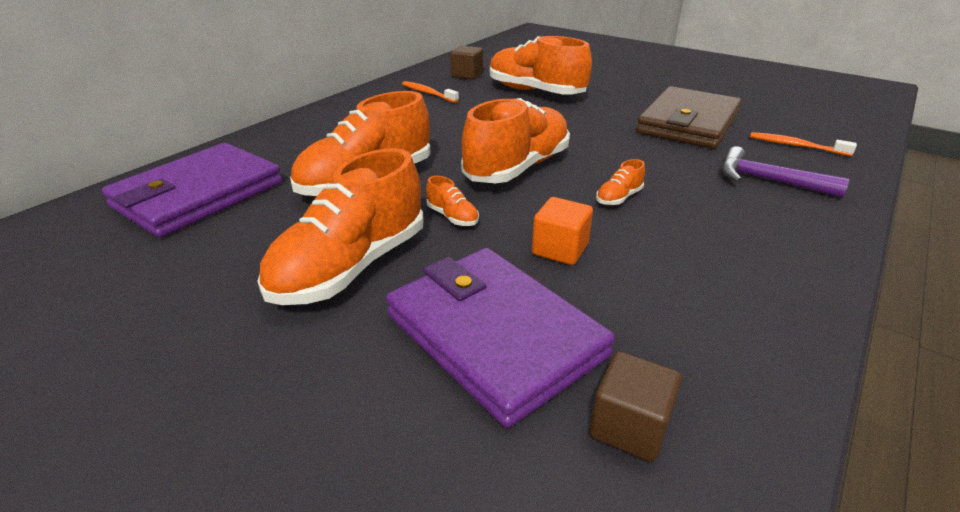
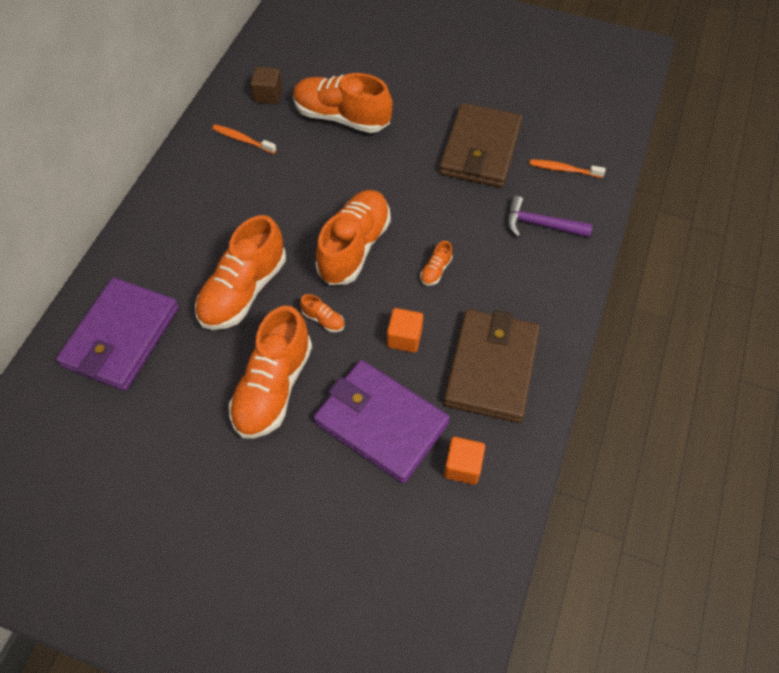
camera: 15 degrees left, 25 degrees up
(629, 427) = (462, 466): brown cube -> orange cube
(694, 301) = (491, 367): none -> brown wallet

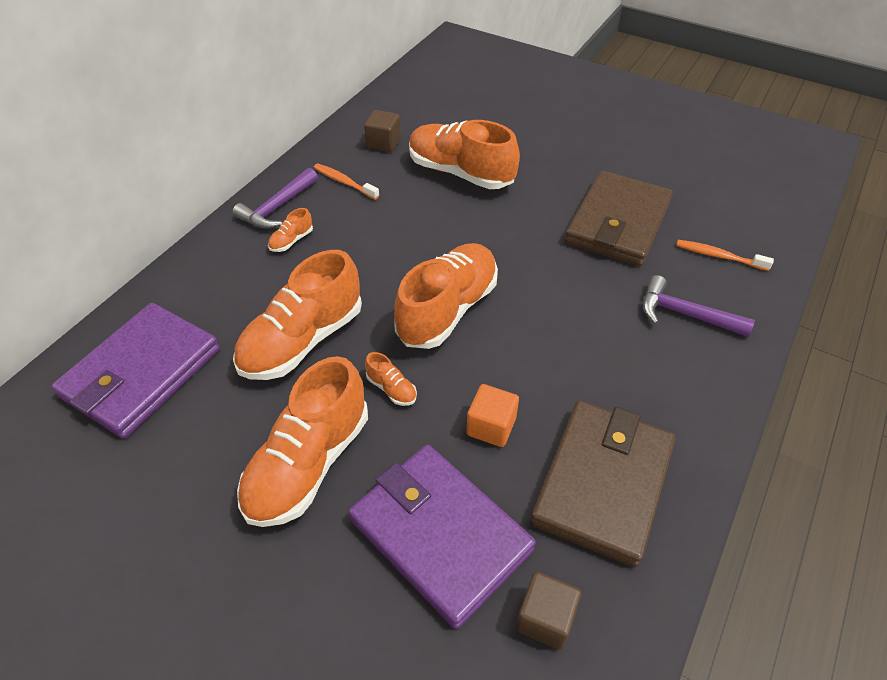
camera: 10 degrees right, 10 degrees down
(190, 172) = (277, 207): none -> purple hammer
(435, 270) = (544, 350): orange shoe -> orange shoe (291, 241)
(462, 466) = (545, 618): orange cube -> brown cube

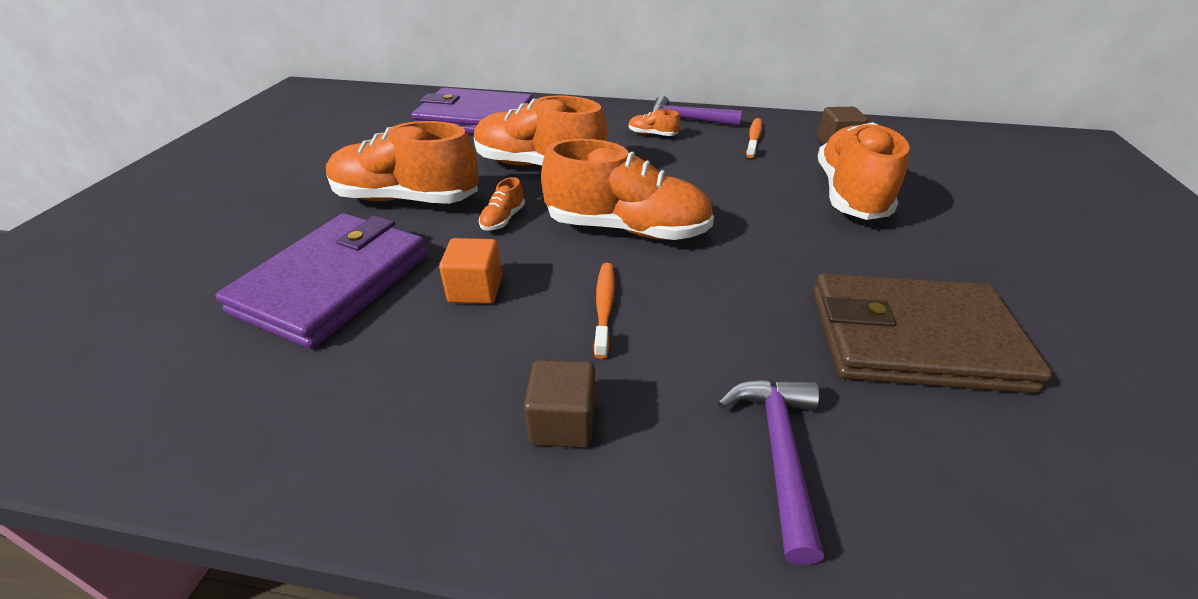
camera: 70 degrees right, 10 degrees down
(545, 618) = (225, 376): brown cube -> brown cube (563, 422)
(603, 483) = (412, 397): brown wallet -> none
(719, 256) = (976, 490): orange toothbrush -> orange toothbrush (604, 307)

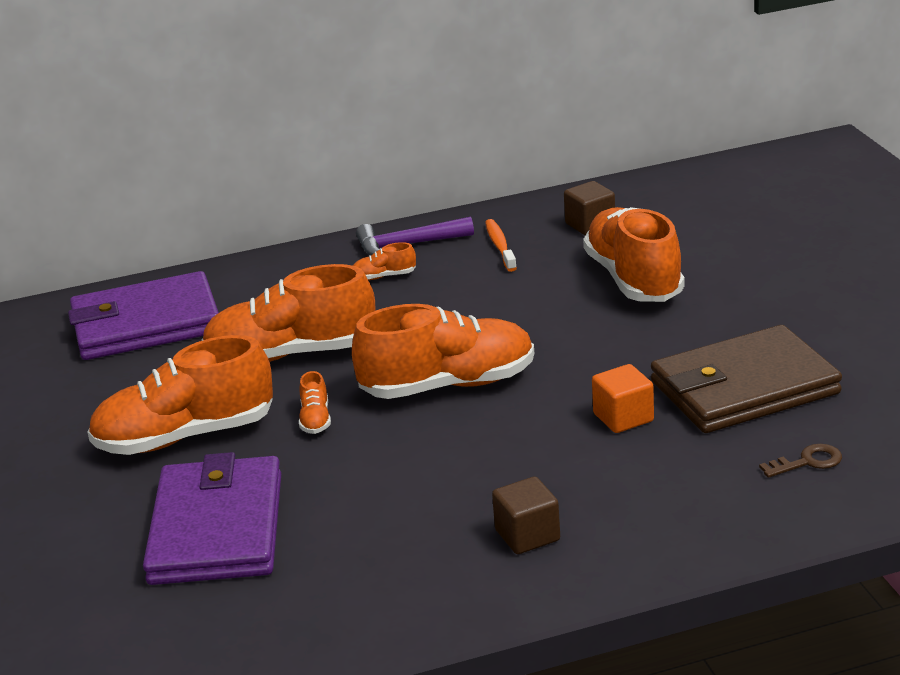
camera: 25 degrees left, 10 degrees down
(475, 289) = (359, 483): orange cube -> orange cube (623, 418)
(604, 307) = (488, 454): orange toothbrush -> none
(778, 452) = (688, 492): purple hammer -> none
(960, 479) = (808, 462): none -> brown key

